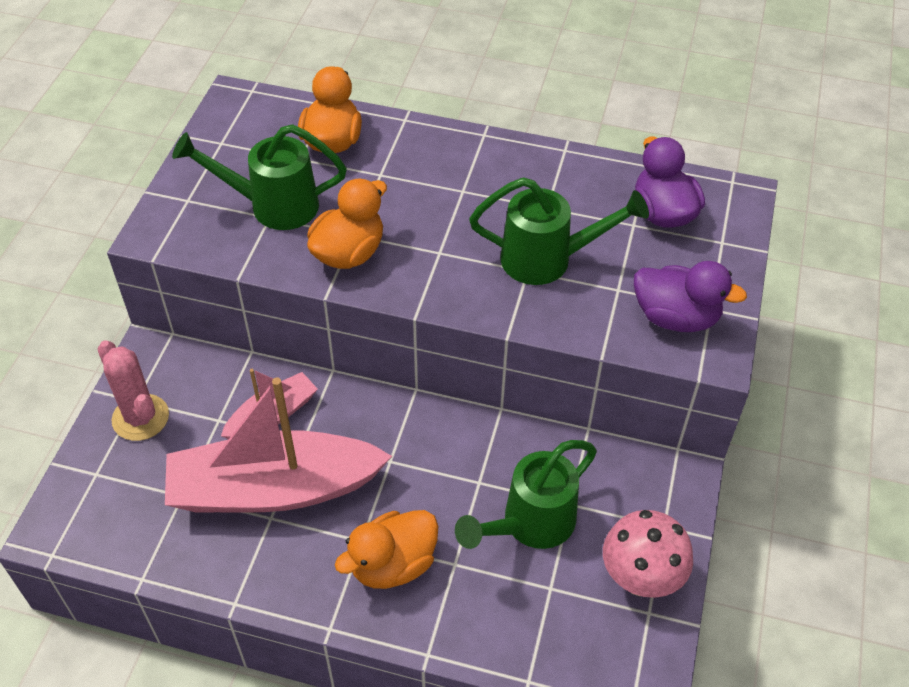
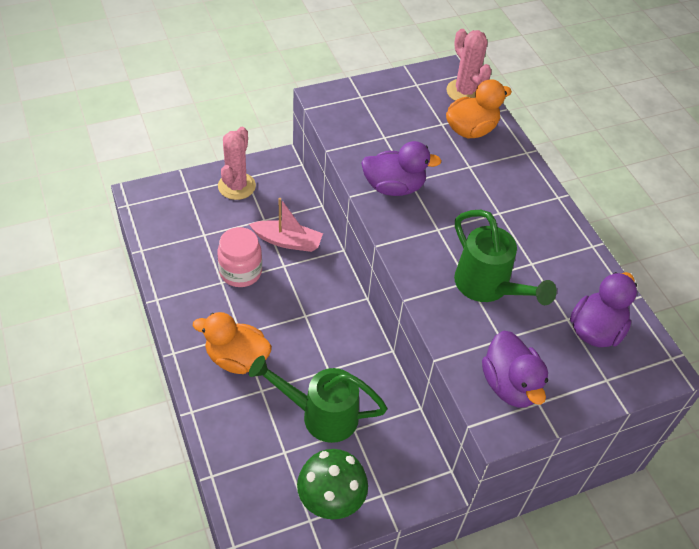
camera: 50 degrees right, 0 degrees up
(272, 206) = (393, 133): green watering can -> none
(274, 112) = (465, 92): none -> pink cactus
(274, 489) = (240, 272): pink boat -> pink jar
(349, 253) = (394, 187): orange duck -> purple duck
(640, 578) = (331, 501): pink mushroom -> green mushroom

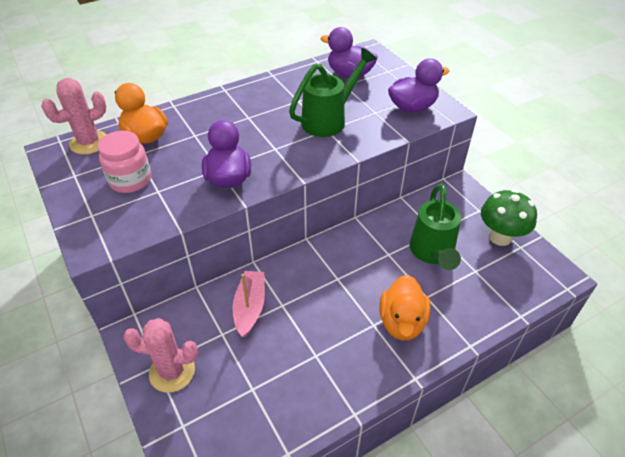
camera: 95 degrees left, 5 degrees down
(240, 272) = (298, 340): pink jar -> pink jar (130, 180)

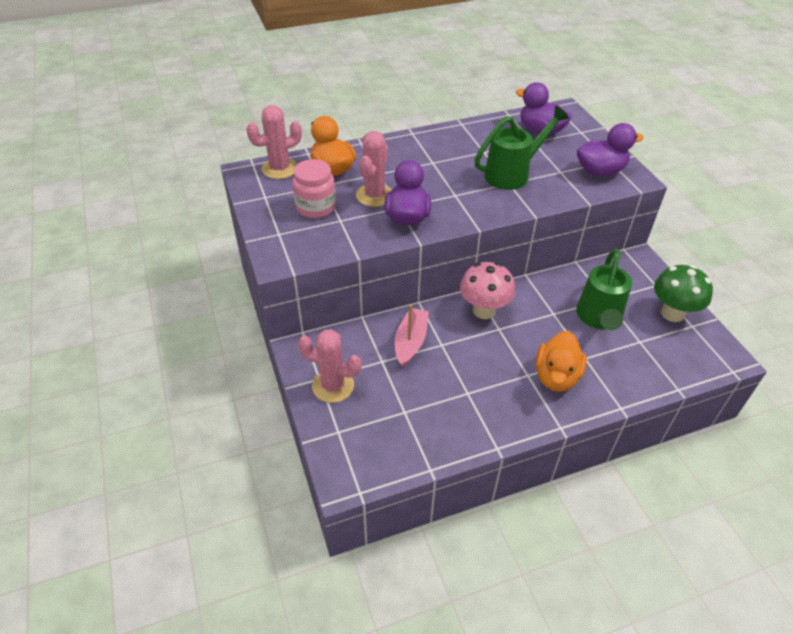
camera: 10 degrees right, 0 degrees up
(192, 159) = (374, 195): none -> pink cactus
(320, 261) = (484, 310): none -> pink mushroom

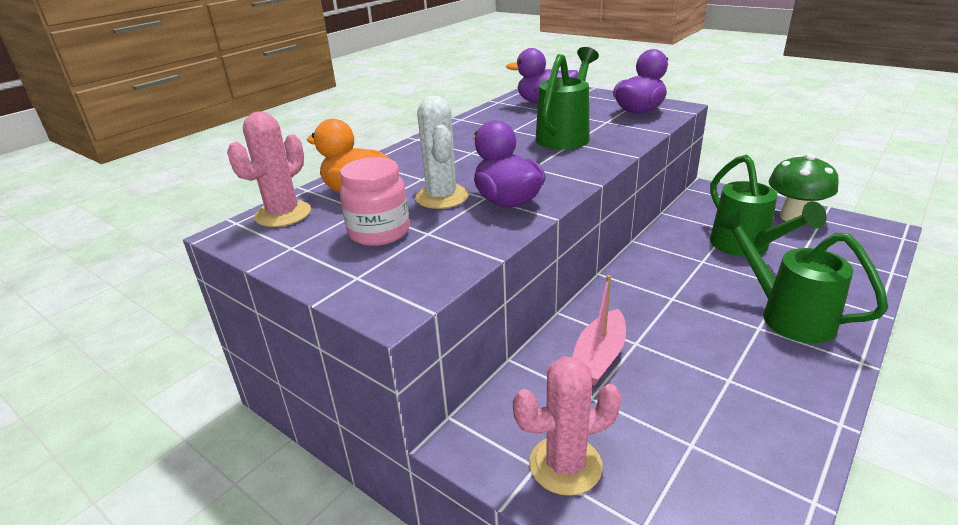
camera: 30 degrees left, 15 degrees down
(374, 195) = (442, 197): pink cactus -> white cactus
(410, 342) = (599, 357): pink boat -> pink boat turned 135 degrees counterclockwise
(484, 310) = (635, 288): pink mushroom -> none
(556, 376) = (785, 315): orange duck -> green watering can

